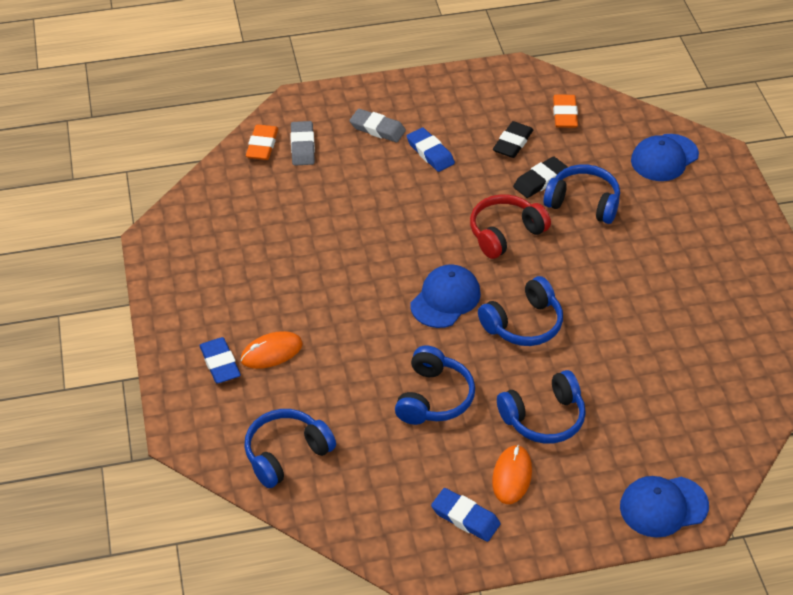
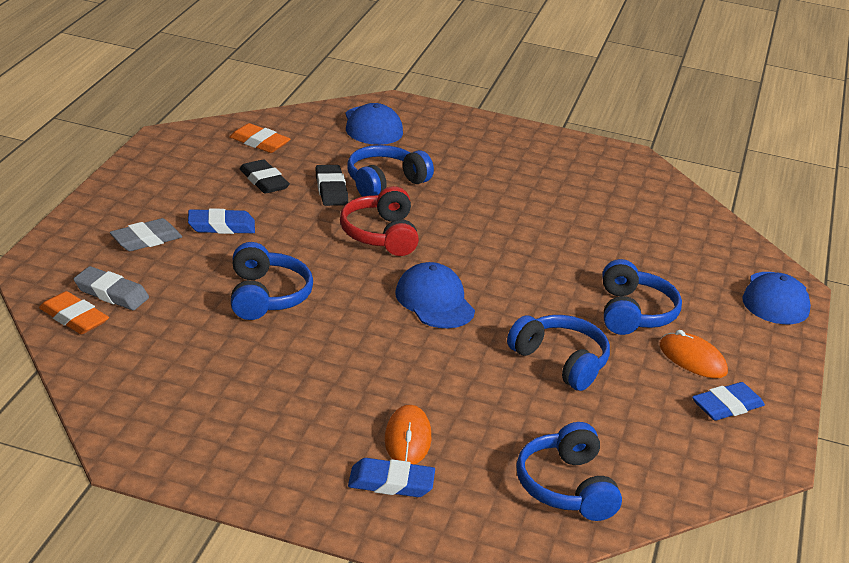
camera: 65 degrees left, 15 degrees down
(523, 324) = (508, 274): blue headphones -> blue headphones (266, 296)

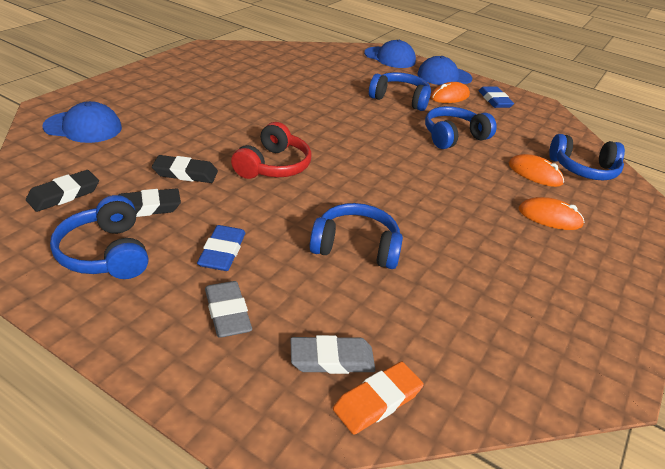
camera: 75 degrees left, 5 degrees up
(111, 293) = (332, 359): grey eraser -> grey eraser turned 45 degrees clockwise
(259, 142) = (64, 195): orange eraser -> black eraser
(380, 235) = (273, 166): red headphones -> red headphones turned 75 degrees counterclockwise
(384, 182) = (188, 144): blue headphones -> blue headphones (106, 253)
(391, 483) = (601, 236): blue eraser -> none
(434, 301) = (377, 165): blue cap -> blue cap (444, 76)
(513, 434) = (535, 174): none -> orange mouse

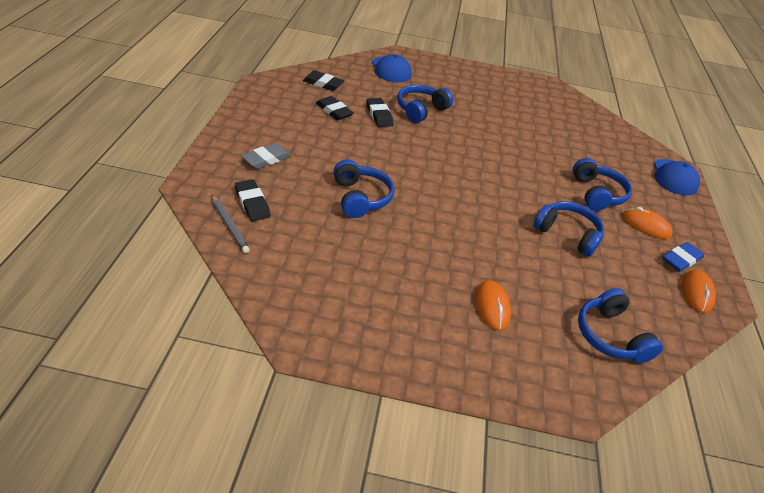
camera: 65 degrees right, 5 degrees up
(106, 253) = (286, 109): blue headphones -> blue headphones (421, 110)
(222, 252) = (315, 146): blue eraser -> none
(273, 166) = (421, 146): red headphones -> none
(332, 359) = (252, 203): grey eraser -> black eraser
(377, 401) = (229, 225): orange eraser -> grey pencil
(444, 76) = (686, 218): blue cap -> none
(535, 174) = (560, 295): orange mouse -> orange mouse (697, 293)

